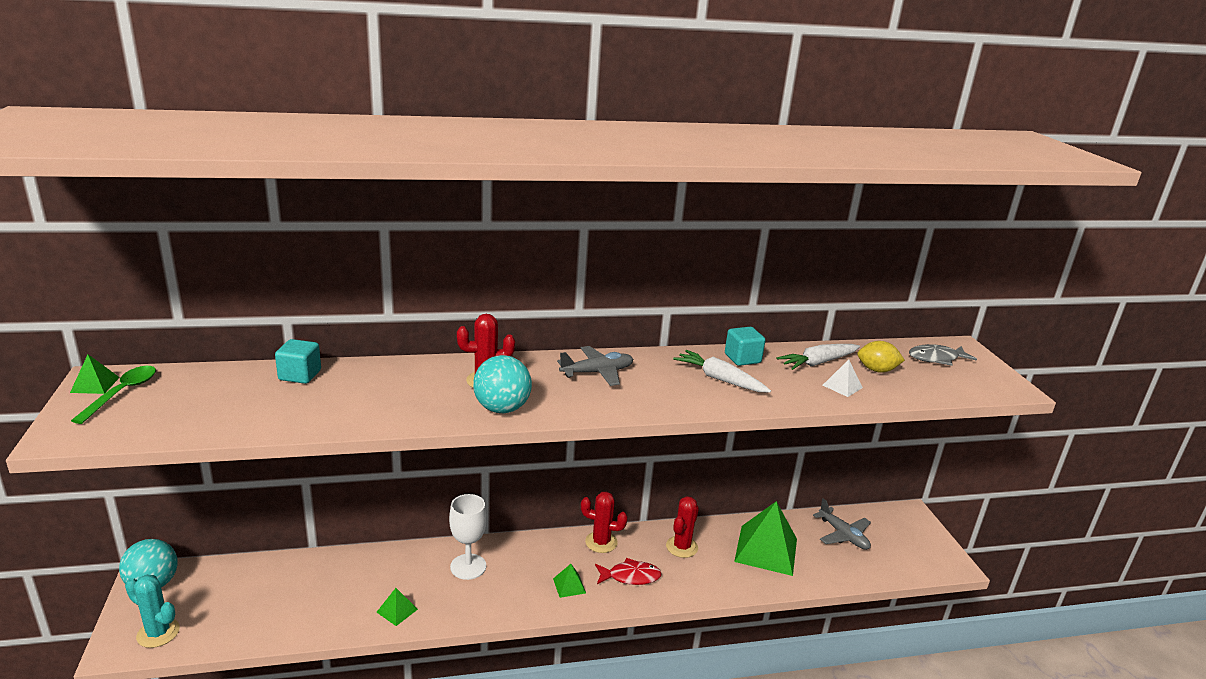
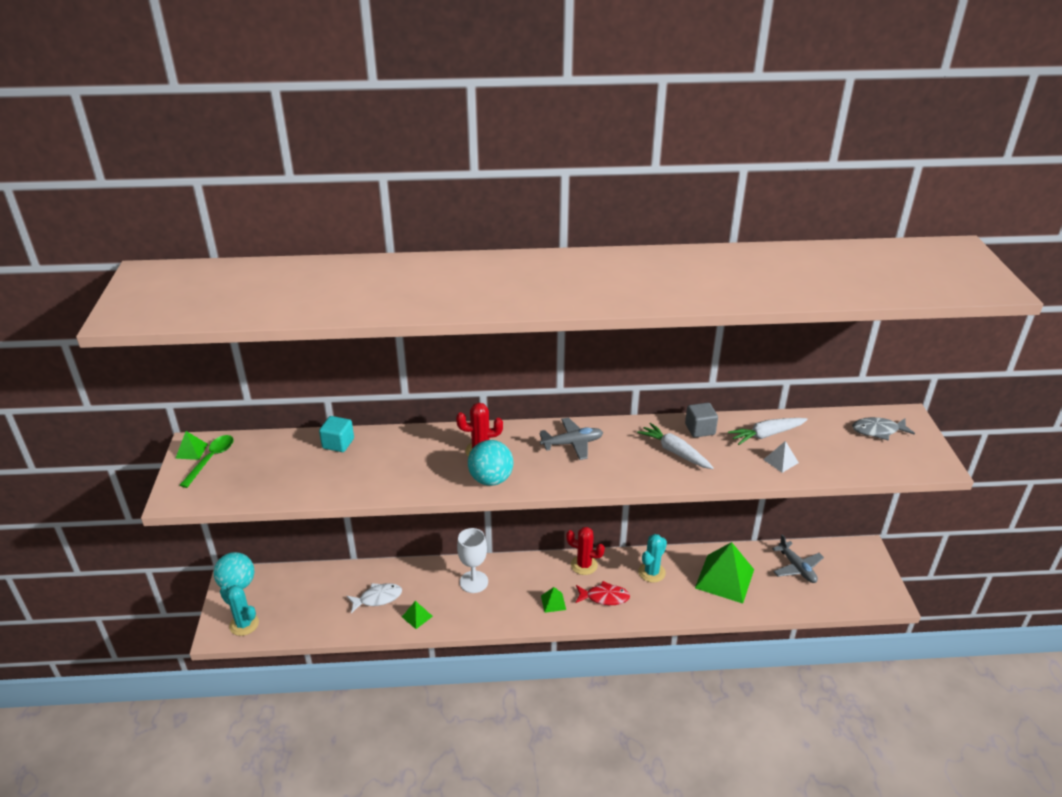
camera: 10 degrees right, 10 degrees up
(344, 591) = (377, 598): none -> white fish
(681, 547) = (651, 572): red cactus -> turquoise cactus
(742, 358) = (700, 429): turquoise cube -> grey cube
(876, 370) = (817, 444): yellow lemon -> none

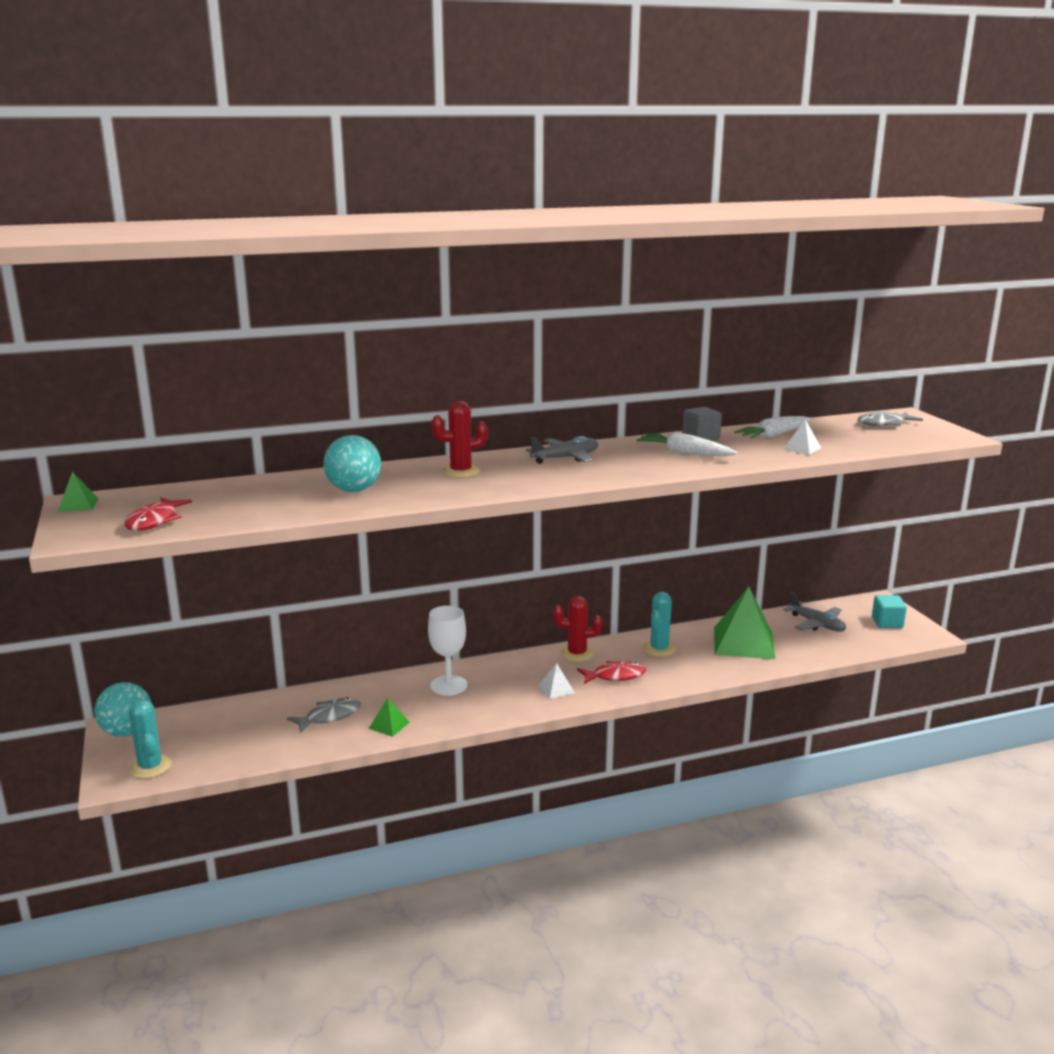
camera: 15 degrees left, 15 degrees down
(211, 459) = (110, 508): green spoon -> none
(236, 484) = (154, 521): none -> red fish
(244, 624) = (150, 767): turquoise cactus -> turquoise cactus turned 45 degrees clockwise
(338, 443) = (277, 483): turquoise cube -> turquoise cube (887, 623)
(377, 598) = (329, 717): white fish -> grey fish
(491, 479) = (486, 488): turquoise ball -> turquoise ball (354, 490)
(553, 602) = (556, 689): green pyramid -> white pyramid

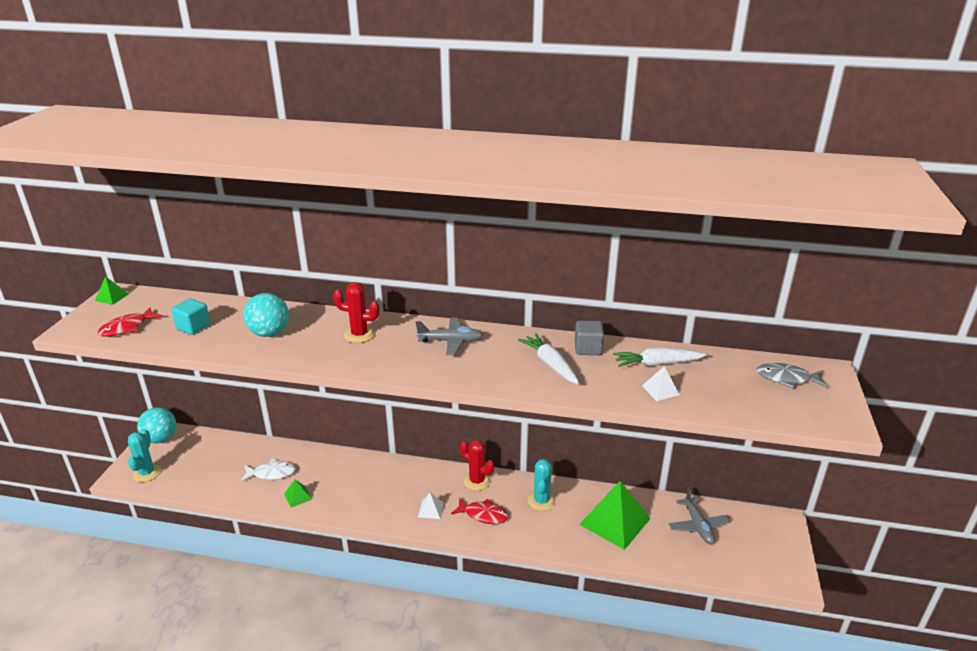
camera: 30 degrees right, 10 degrees up
(329, 717) = (272, 473): grey fish -> white fish
(448, 685) = (365, 476): white goblet -> none
(659, 649) = (541, 501): turquoise cactus -> turquoise cactus turned 45 degrees counterclockwise
(887, 623) = (766, 550): turquoise cube -> turquoise cube (193, 327)

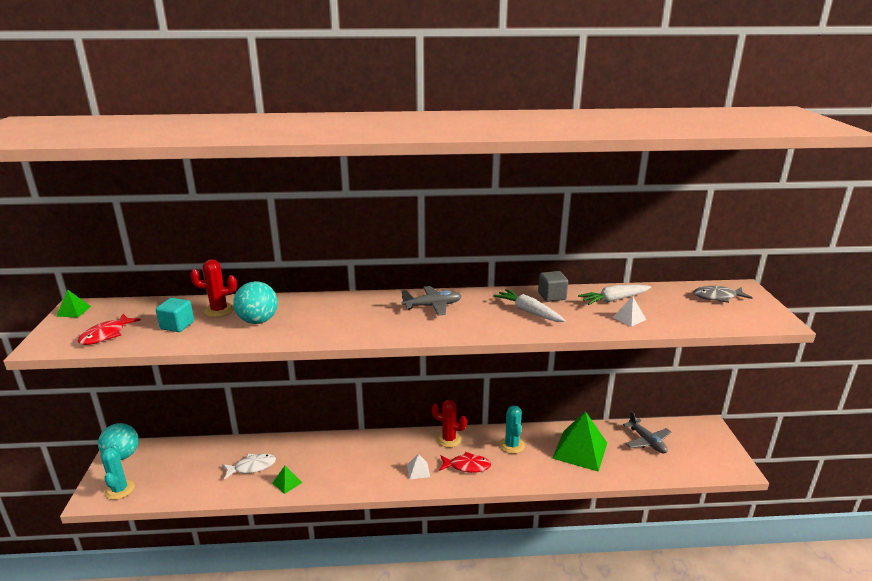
camera: 15 degrees left, 5 degrees down
(359, 334) = (346, 311): red cactus -> red cactus (219, 310)

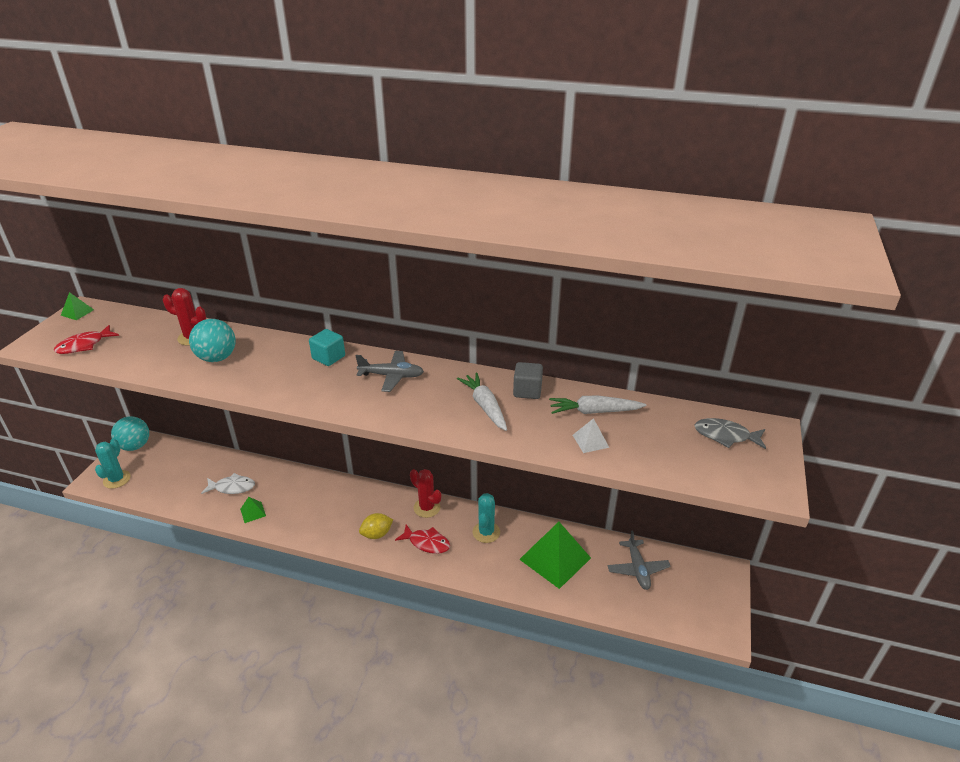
camera: 20 degrees right, 10 degrees up
(177, 325) = (146, 348): turquoise cube -> turquoise cube (328, 357)
(418, 470) = (377, 534): white pyramid -> yellow lemon

